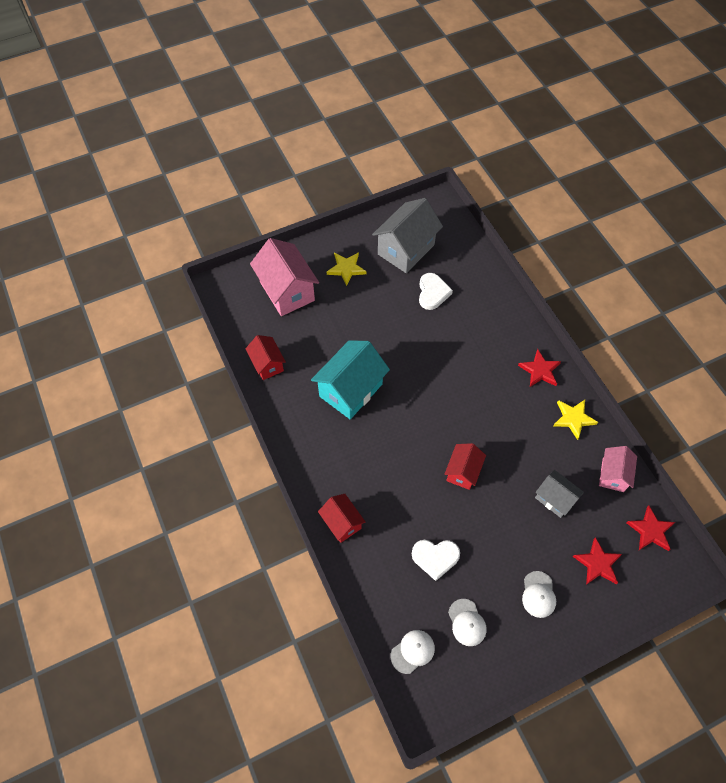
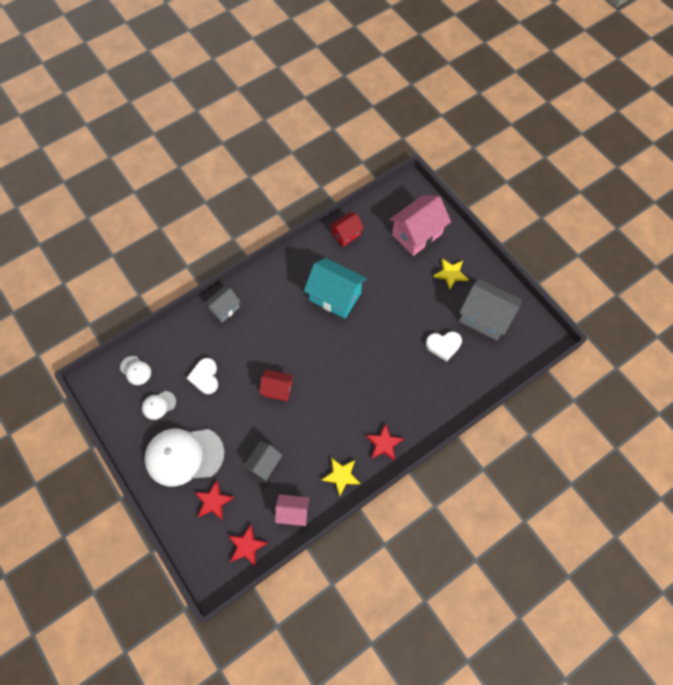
camera: 80 degrees right, 5 degrees up
(342, 523) = (224, 309): red house -> grey house
(538, 594) = (184, 456): white cap -> white cap, size x2.20

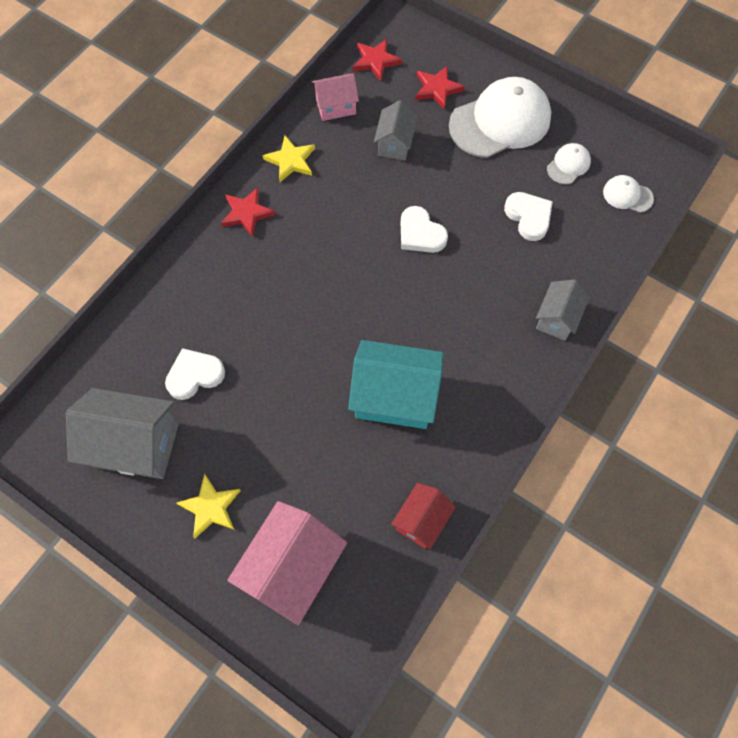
camera: 160 degrees right, 0 degrees up
(277, 389) = (420, 234): red house -> white heart

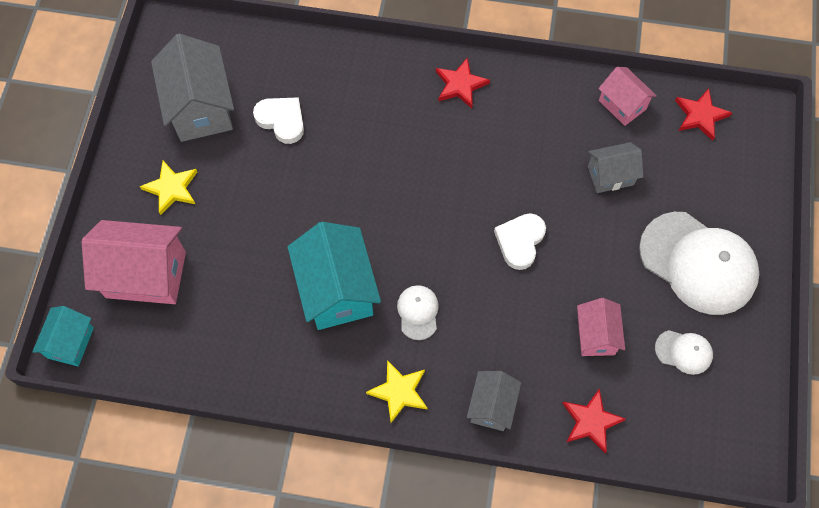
camera: 65 degrees right, 0 degrees up
(291, 160) = (537, 94): yellow star -> yellow star (399, 392)
(330, 673) = (70, 343): none -> turquoise house
(421, 521) = (229, 362): red house -> none
(437, 89) = (702, 186): red star -> red star (591, 421)
(528, 217) = (596, 335): white heart -> pink house
(557, 318) = (491, 406): grey house -> grey house turned 75 degrees counterclockwise
(627, 195) = (680, 427): white cap -> white cap (418, 312)

